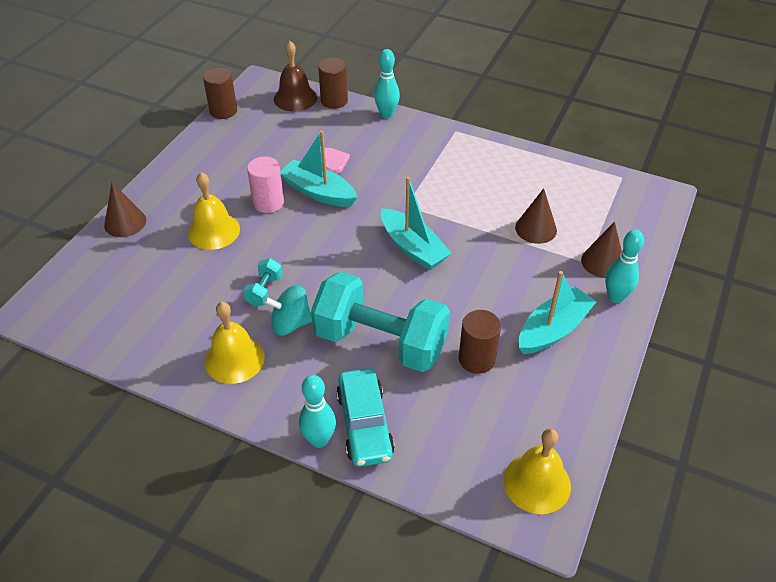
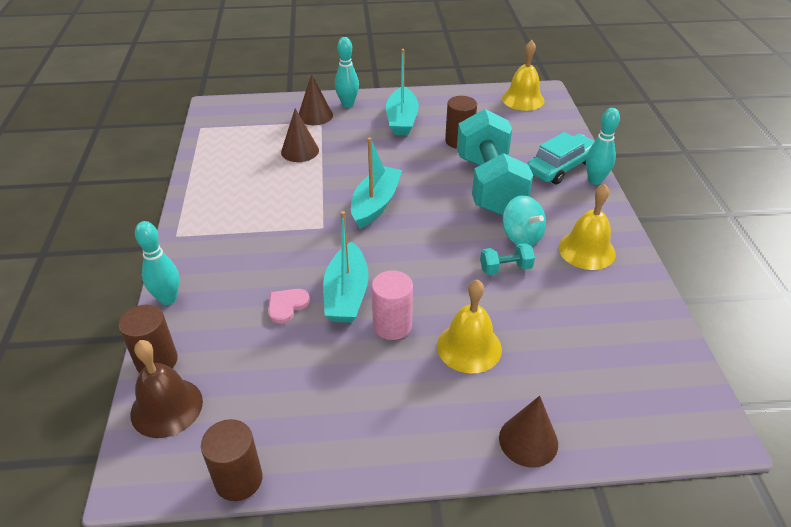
camera: 120 degrees left, 5 degrees down
(553, 329) = (402, 120): turquoise boat -> turquoise boat turned 105 degrees counterclockwise

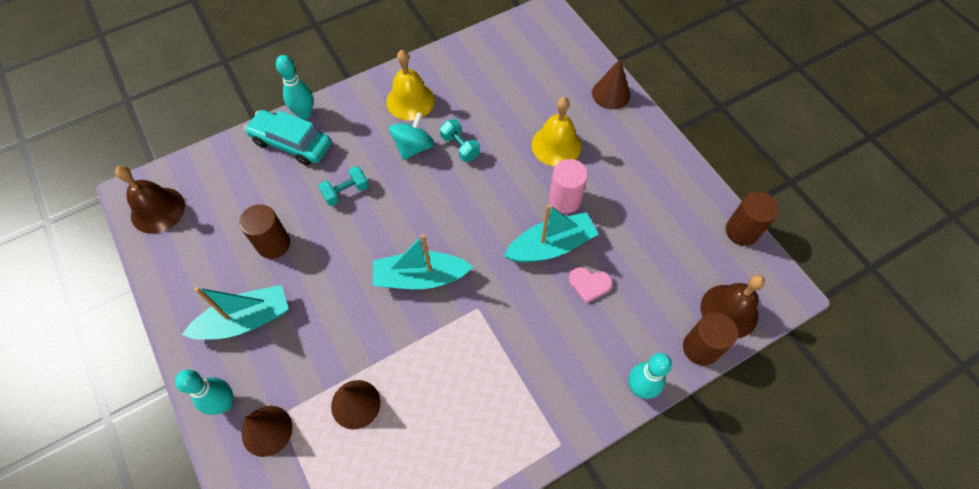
camera: 115 degrees left, 20 degrees up
(489, 185) = (346, 192): turquoise dumbbell -> turquoise dumbbell, size x0.40
(523, 99) = (158, 210): yellow bell -> brown bell

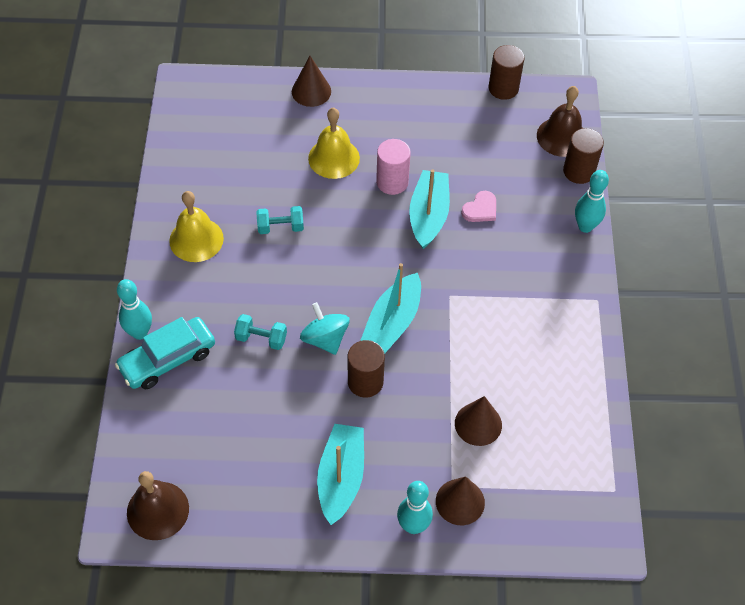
camera: 60 degrees left, 5 degrees down
(273, 244) = (275, 422): brown cylinder -> brown cylinder (365, 382)
(346, 192) = (261, 338): turquoise dumbbell -> turquoise dumbbell turned 75 degrees counterclockwise
(413, 147) = (252, 262): turquoise spinning top -> turquoise spinning top (325, 339)

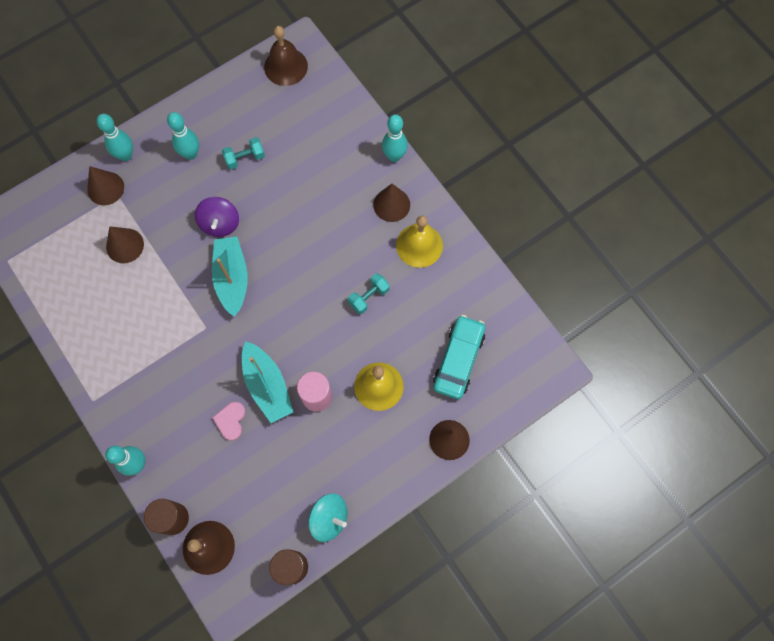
camera: 145 degrees right, 15 degrees up
(167, 359) = (360, 152): turquoise car -> turquoise car (458, 360)
(186, 290) = (391, 204): none -> brown cone
(261, 338) = (312, 206): turquoise dumbbell -> turquoise dumbbell (245, 158)
(325, 339) = (269, 235): turquoise spinning top -> turquoise spinning top (329, 518)
(341, 478) = (191, 154): turquoise boat -> turquoise bowling pin
(365, 382) = (220, 223): brown cylinder -> purple spinning top

